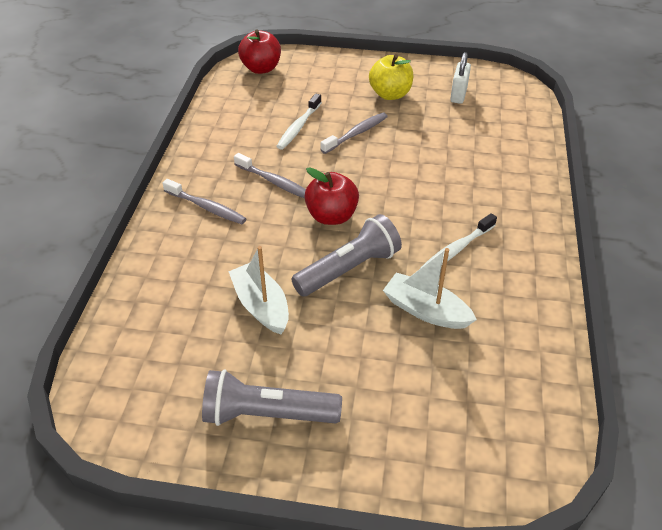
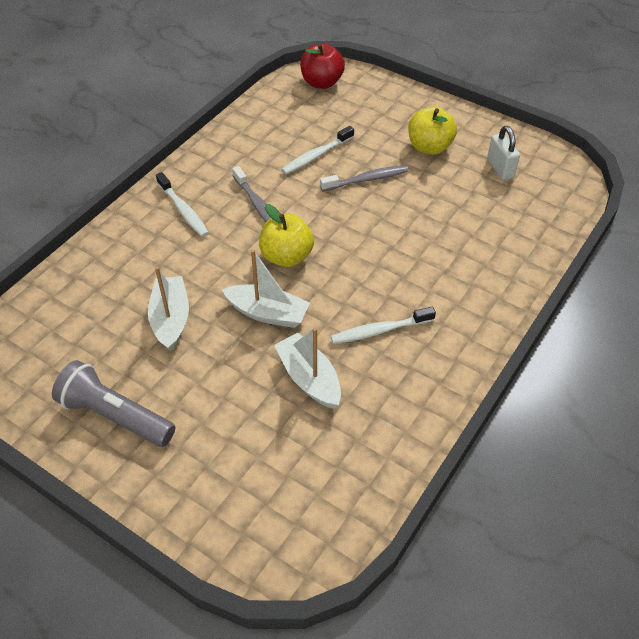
camera: 25 degrees right, 5 degrees up
(207, 207) = (183, 210): grey toothbrush -> white toothbrush
(331, 216) = (286, 256): red apple -> yellow apple
(349, 269) = (268, 313): grey flashlight -> white boat
(458, 95) = (500, 169): white padlock -> white padlock turned 60 degrees counterclockwise

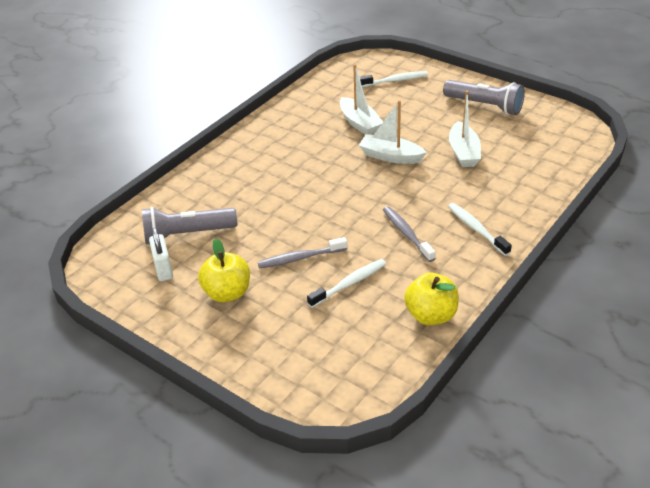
camera: 175 degrees left, 10 degrees down
(286, 256) = (378, 193): yellow apple -> yellow apple (431, 315)
(322, 82) = (339, 385): red apple -> none
(379, 330) = (308, 147): white toothbrush -> white toothbrush (395, 80)
(492, 205) = (187, 234): none -> grey flashlight

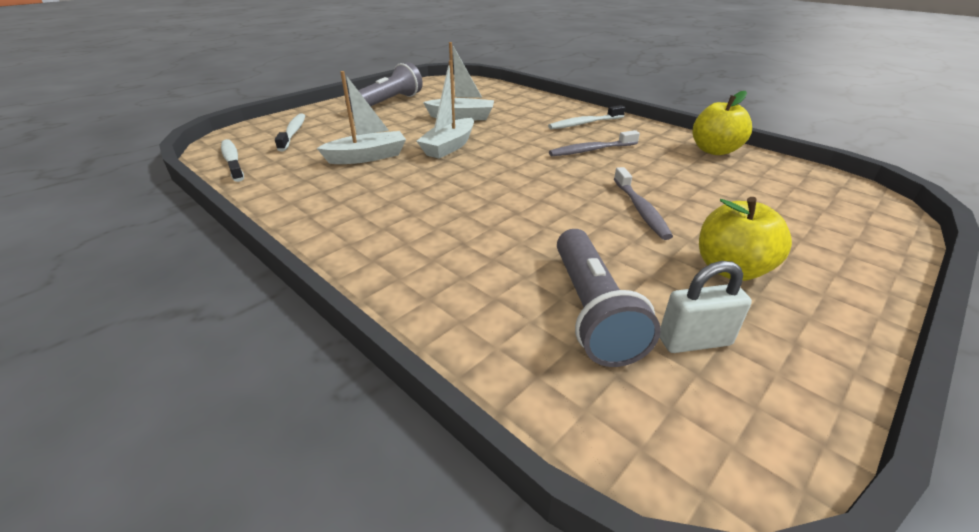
camera: 85 degrees left, 5 degrees down
(349, 283) = (680, 183): white toothbrush -> white toothbrush (232, 161)

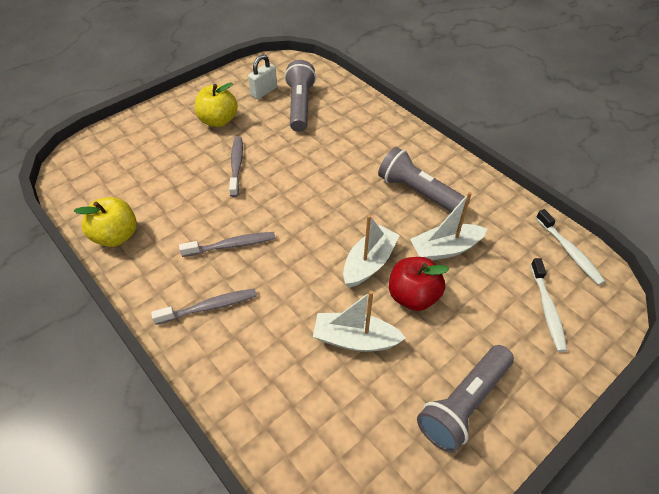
camera: 175 degrees left, 15 degrees up
(379, 195) = (418, 192): none -> grey flashlight
(410, 133) = (413, 296): none -> red apple
(584, 123) = (209, 307): white toothbrush -> grey toothbrush
(694, 341) = (264, 92): white padlock -> white padlock turned 45 degrees counterclockwise

